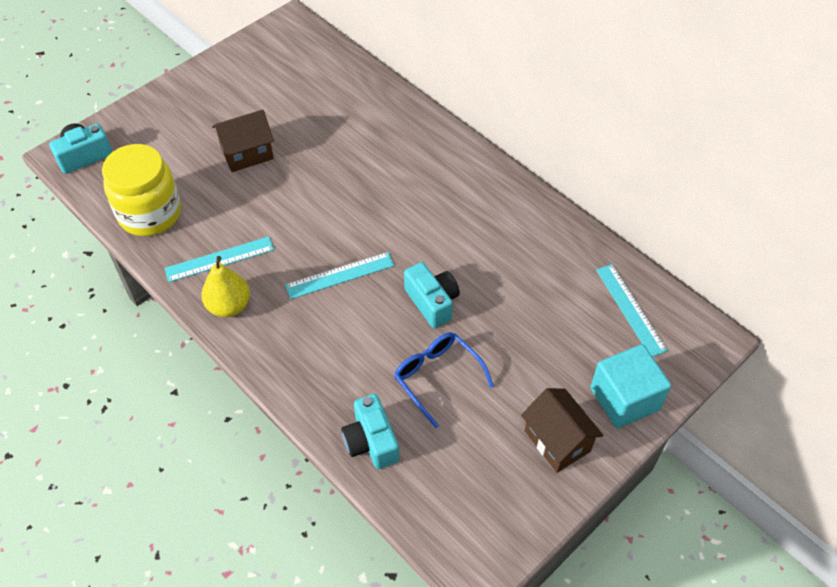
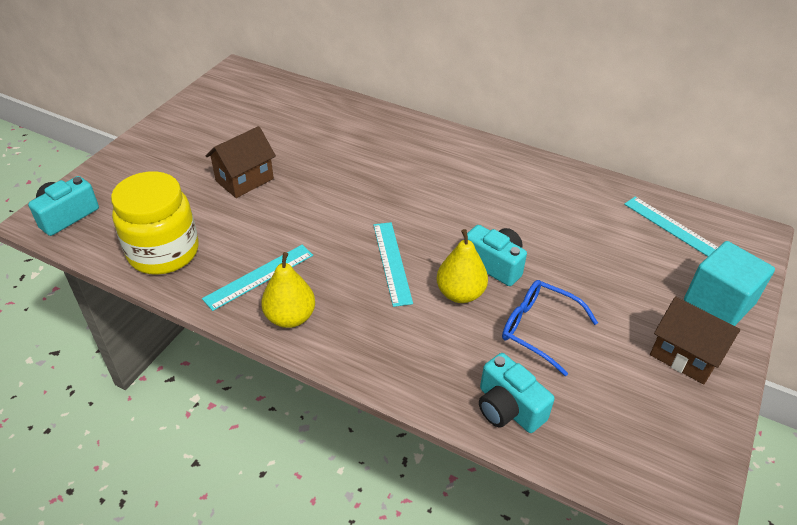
camera: 20 degrees left, 10 degrees down
(340, 275) = (392, 262): turquoise ruler -> turquoise ruler turned 60 degrees counterclockwise
(385, 323) = (460, 293): none -> yellow pear

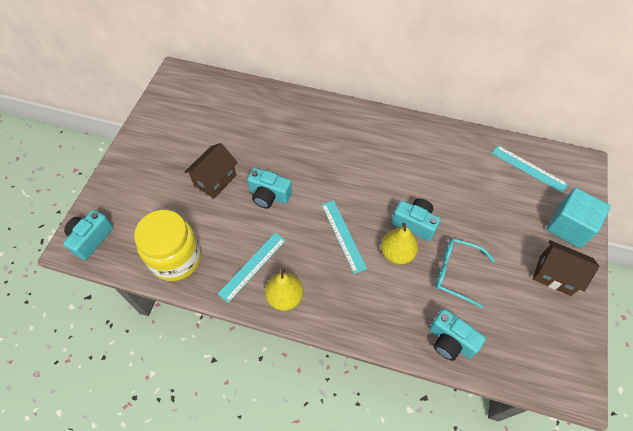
camera: 10 degrees left, 15 degrees up
(308, 205) = (269, 195): none -> turquoise camera
(539, 329) = (457, 273): blue glasses -> turquoise glasses

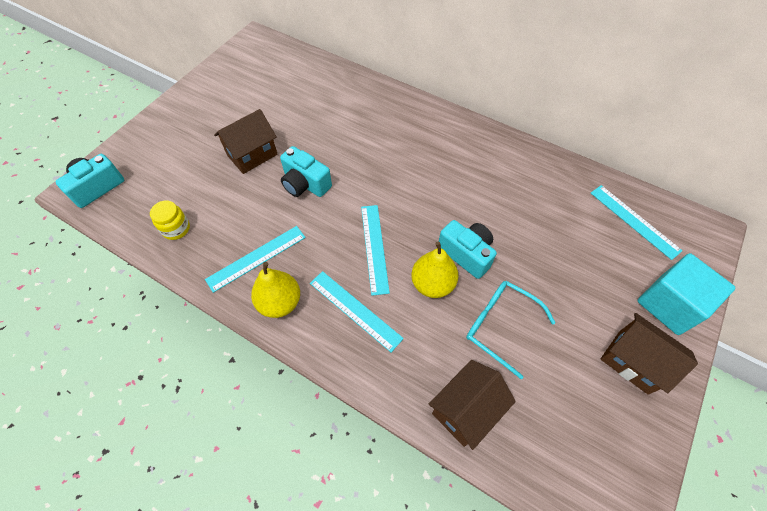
camera: 15 degrees right, 0 degrees up
(176, 258) = (176, 229): yellow jar -> yellow jar, size x0.46
(345, 288) = (355, 310): none -> turquoise ruler
(450, 341) = (465, 410): turquoise camera -> brown house

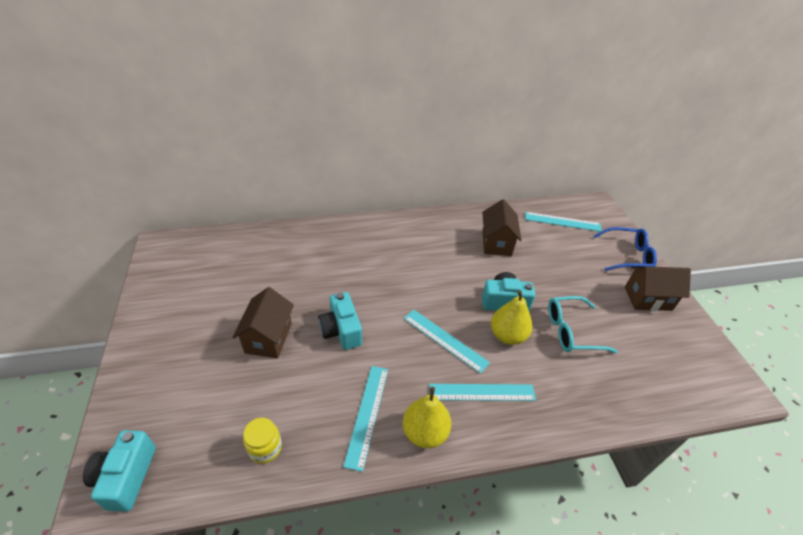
camera: 45 degrees left, 15 degrees down
(305, 184) = (341, 330): turquoise camera -> turquoise camera turned 75 degrees clockwise
(465, 410) = (613, 397): brown house -> brown house (496, 243)
(669, 304) = (627, 255): turquoise cube -> blue glasses

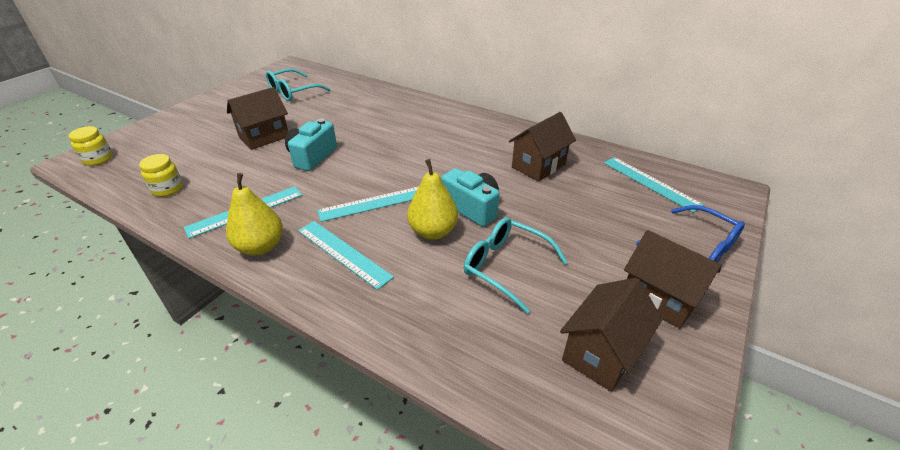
camera: 45 degrees right, 5 degrees down
(126, 477) = (98, 159): turquoise camera -> yellow jar
(217, 273) = (293, 92): none -> turquoise glasses
(445, 340) = (374, 203): turquoise ruler -> turquoise ruler turned 75 degrees clockwise
(665, 349) = (601, 353): none -> brown house

